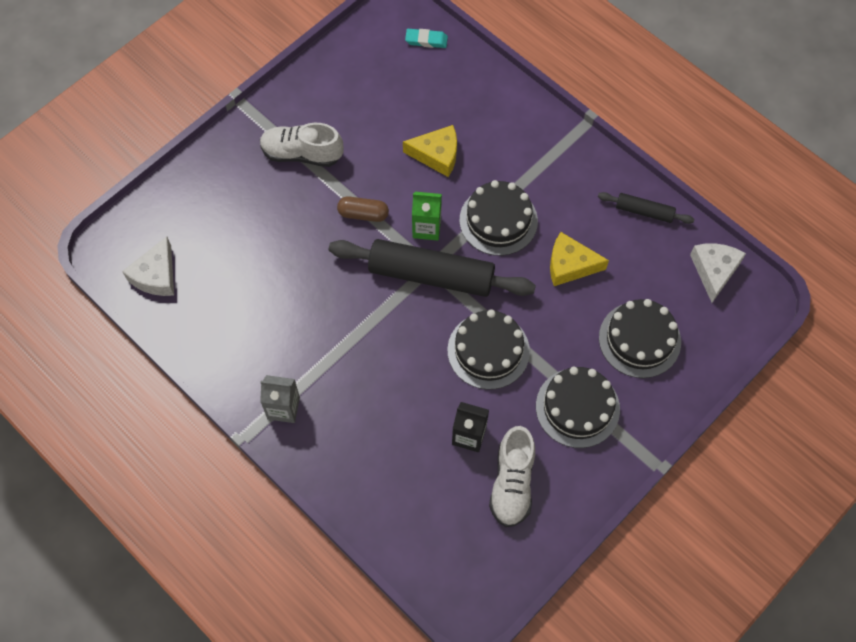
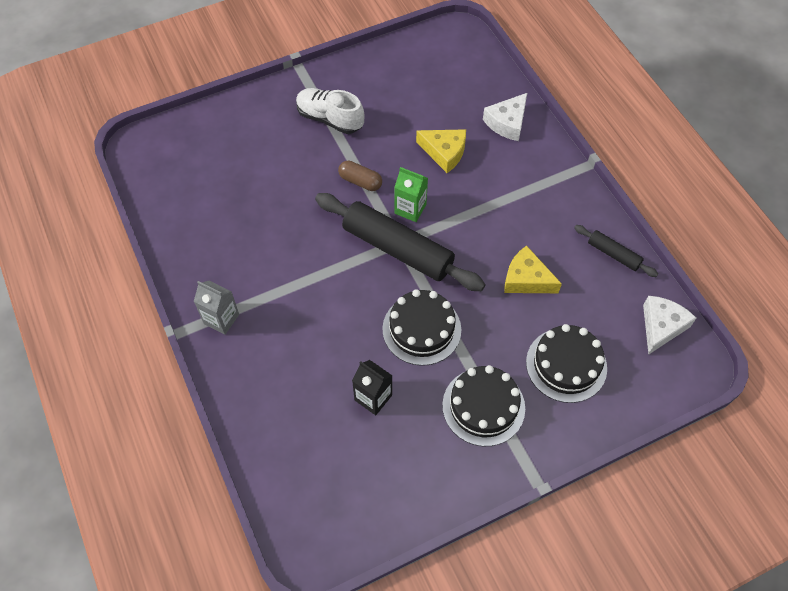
camera: 20 degrees right, 5 degrees down
(156, 275) = (167, 178): white cheese -> white cheese (507, 123)
(426, 40) = (473, 60): turquoise eraser -> none
(498, 220) = (476, 222): black cake -> none
(512, 483) = (395, 454): white shoe -> none

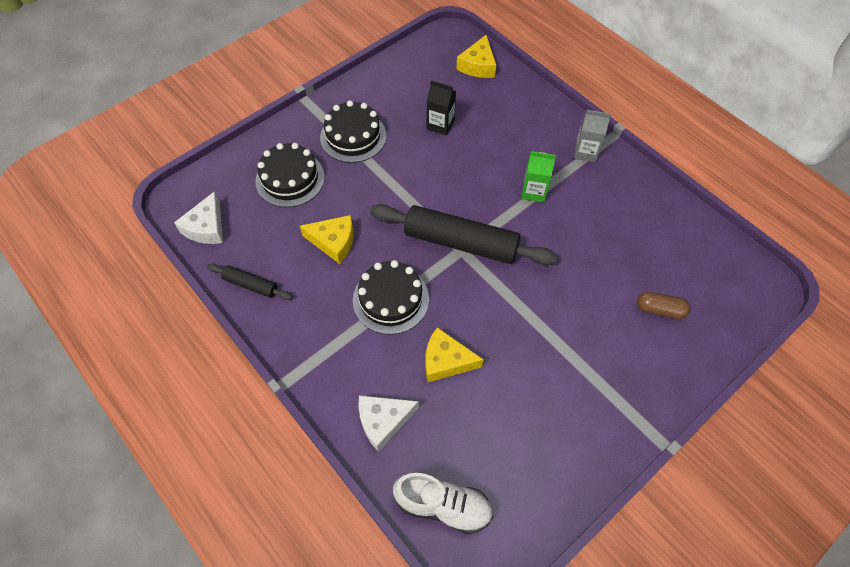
camera: 165 degrees right, 0 degrees up
(291, 483) = (478, 65): none -> yellow cheese
(330, 119) = (589, 373): white shoe -> white shoe (443, 506)
(360, 181) = (523, 303): brown capsule -> brown capsule (660, 310)
(410, 209) = (462, 285): green carton -> green carton (534, 191)
(421, 329) = (417, 180): black cake -> black cake (390, 299)
(507, 123) = (383, 421): white cheese -> white cheese turned 135 degrees counterclockwise

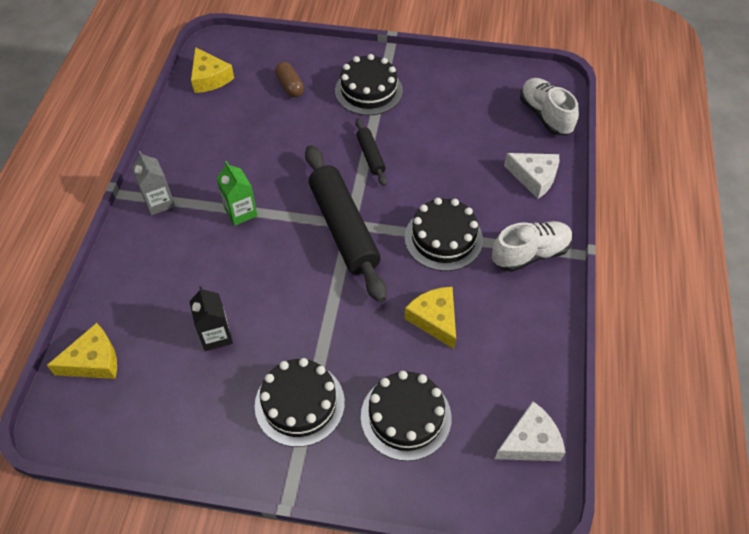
camera: 130 degrees left, 5 degrees down
(251, 285) = (538, 347): black rolling pin -> black rolling pin (370, 156)
(319, 347) = (530, 254): none -> white shoe
(446, 361) = (454, 173): yellow cheese -> yellow cheese (209, 78)
(605, 370) = (368, 91): none -> black cake

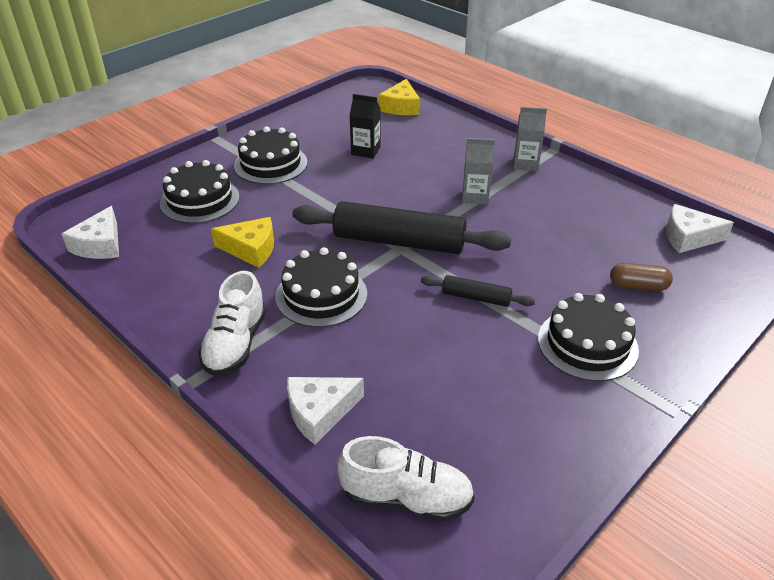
camera: 125 degrees right, 15 degrees down
(209, 78) = (688, 237): yellow cheese -> white cheese
(241, 212) = (475, 196): green carton -> grey carton

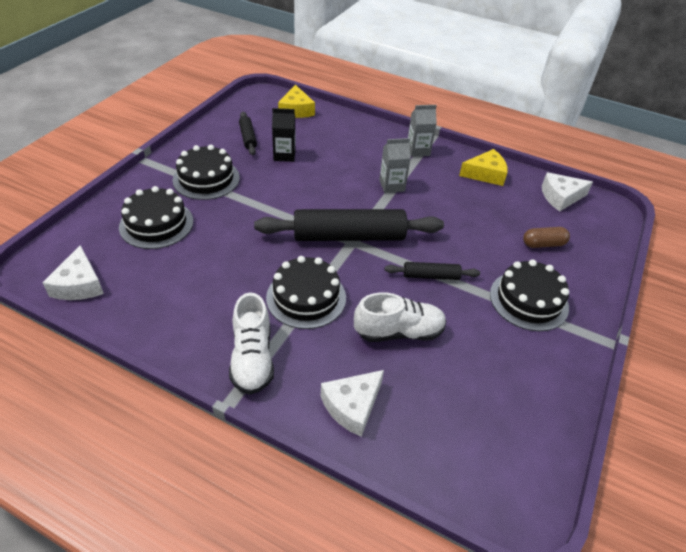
camera: 20 degrees left, 5 degrees up
(251, 249) = (225, 264): yellow cheese -> yellow cheese (485, 174)
(334, 129) = (248, 137): none -> black rolling pin
(406, 498) = (454, 465): white shoe -> white shoe (399, 332)

